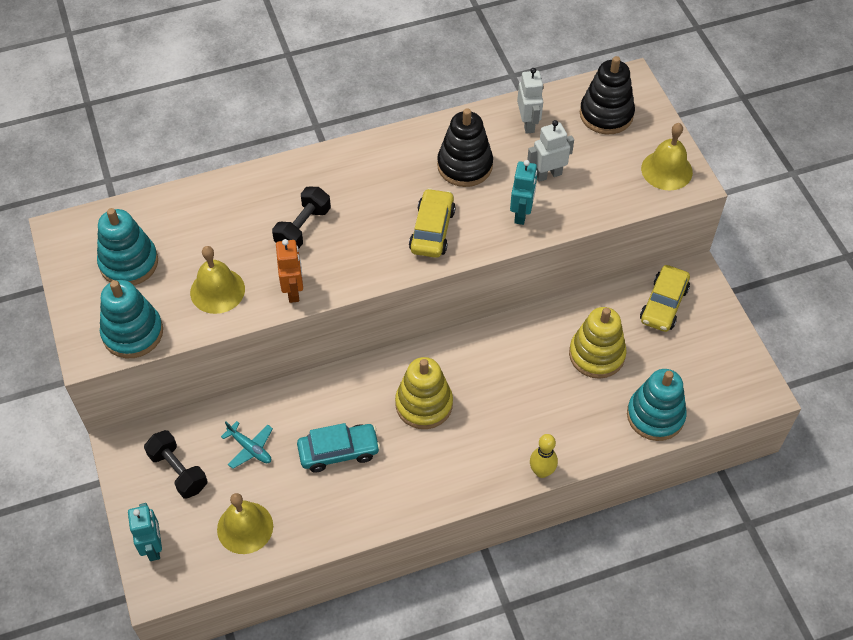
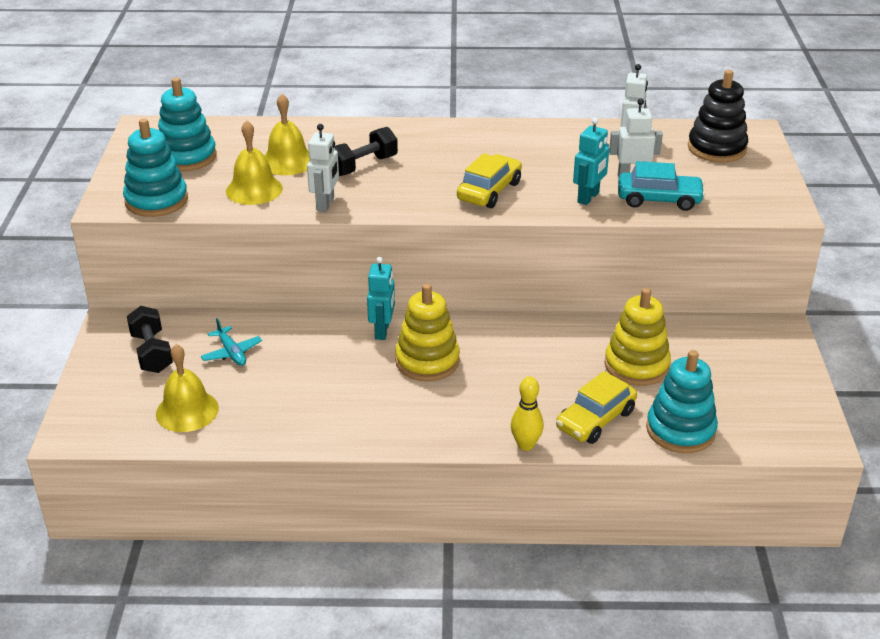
camera: 20 degrees right, 20 degrees down
(153, 547) = (89, 403): turquoise robot -> turquoise robot (382, 331)
(293, 291) = (326, 204): orange robot -> white robot
(339, 451) = (318, 376): turquoise car -> turquoise car (659, 199)
(465, 166) = (549, 156): black stacking toy -> none
(663, 304) = (732, 343): yellow car -> yellow car (595, 420)
(666, 170) = (763, 197): yellow bell -> yellow bell (287, 161)

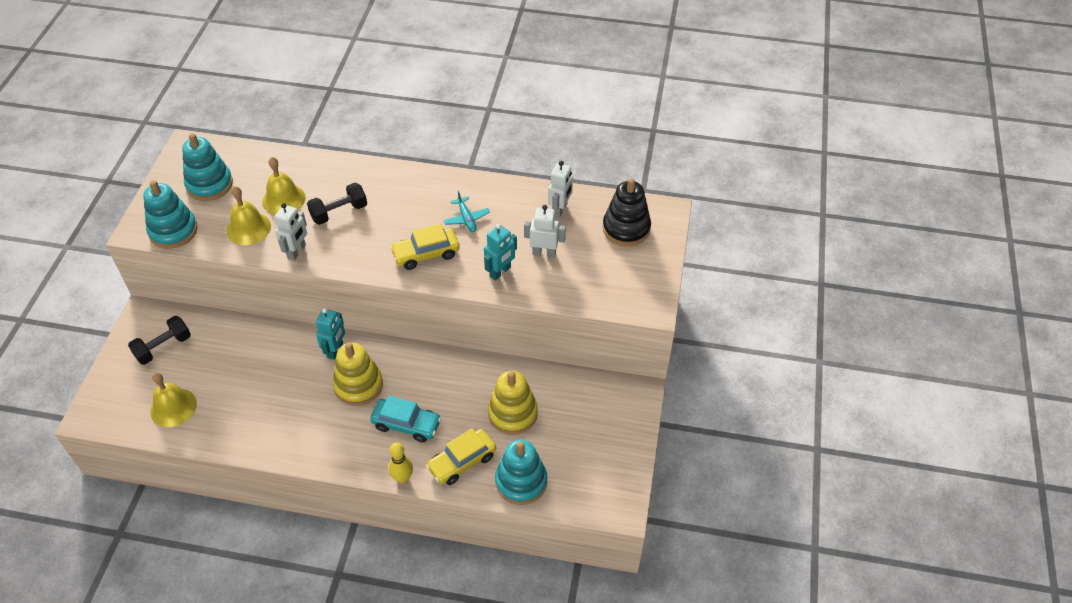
camera: 10 degrees right, 15 degrees up
(152, 353) = (163, 347): black dumbbell -> black dumbbell turned 60 degrees clockwise
(231, 352) = (220, 356): turquoise plane -> turquoise plane (466, 219)
(489, 191) = (426, 254): yellow car -> yellow car turned 150 degrees counterclockwise
(659, 199) = (555, 282): turquoise car -> turquoise car (406, 424)

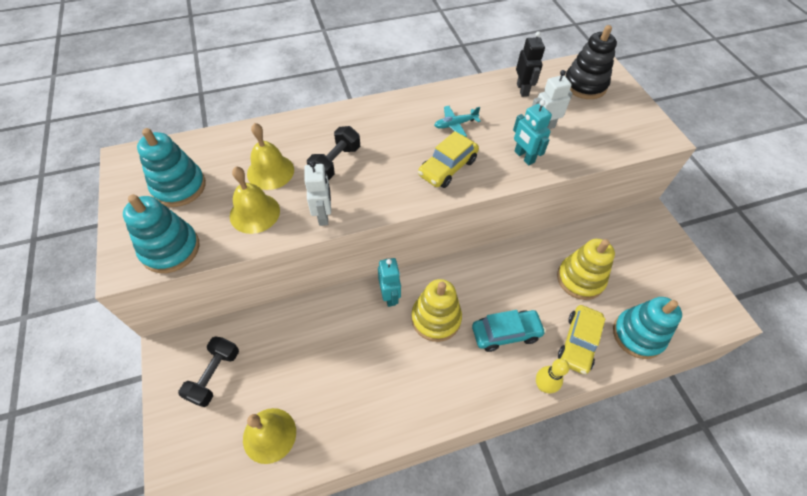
camera: 30 degrees left, 5 degrees up
(466, 219) = (455, 124): turquoise plane -> turquoise plane turned 120 degrees clockwise
(500, 272) = (524, 157): turquoise robot -> turquoise robot turned 135 degrees clockwise
(560, 210) = (522, 89): white robot -> black robot

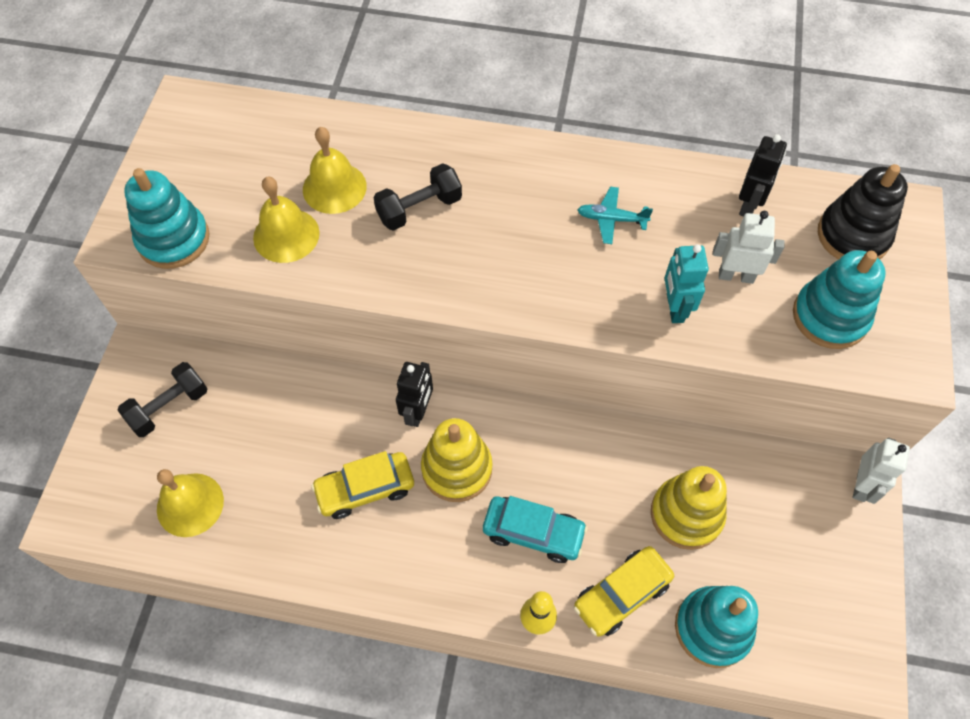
camera: 30 degrees right, 5 degrees up
(179, 187) = (222, 163): turquoise stacking toy -> turquoise stacking toy (830, 316)
(323, 215) = (362, 274): white robot -> white robot (861, 485)
(390, 296) = (418, 412): turquoise robot -> black robot
(447, 168) = (558, 278): yellow car -> yellow car (365, 489)

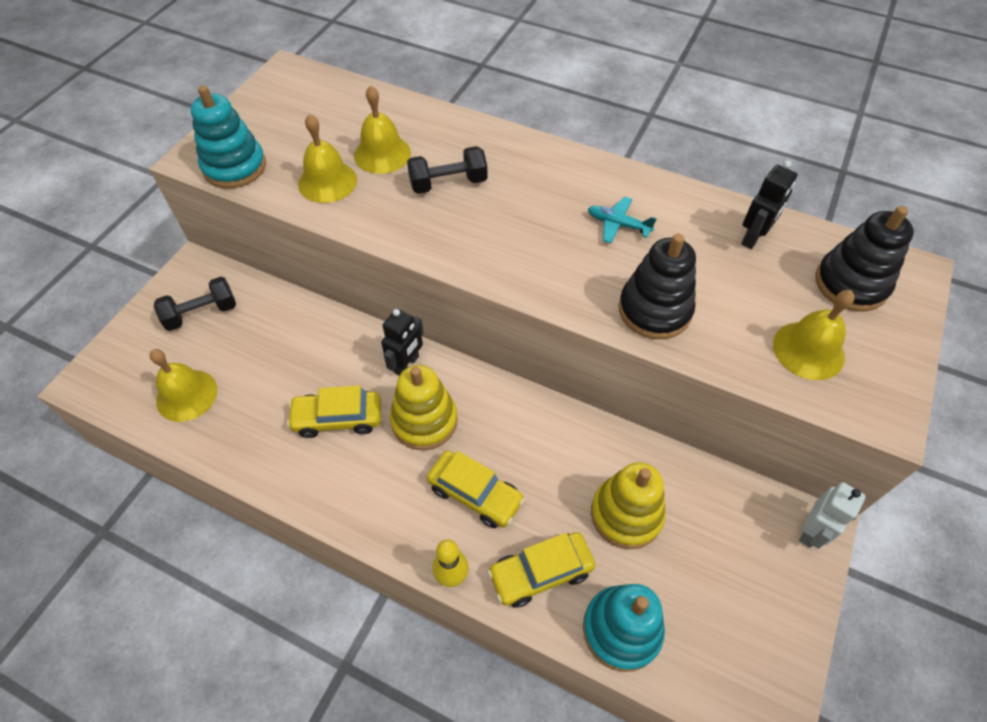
camera: 15 degrees right, 5 degrees down
(533, 532) = (475, 494): turquoise car -> yellow car
(674, 308) = (654, 310): turquoise robot -> black stacking toy
(736, 276) = (723, 295): white robot -> none
(830, 316) = (808, 350): turquoise stacking toy -> yellow bell

